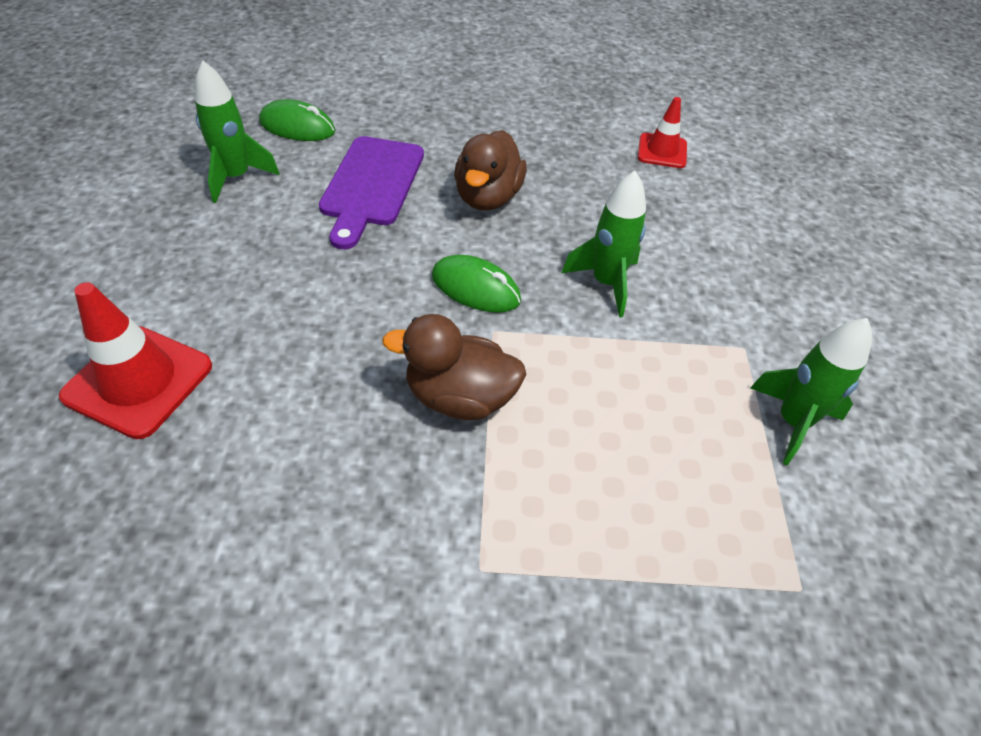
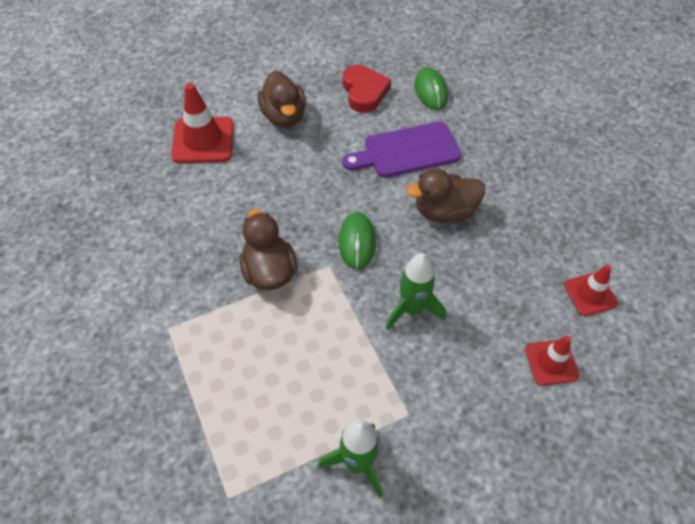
camera: 65 degrees right, 5 degrees up
(193, 269) = (284, 116): none -> brown duck
(236, 177) = (364, 92): green rocket -> red heart
(727, 212) = (551, 362): none -> red traffic cone

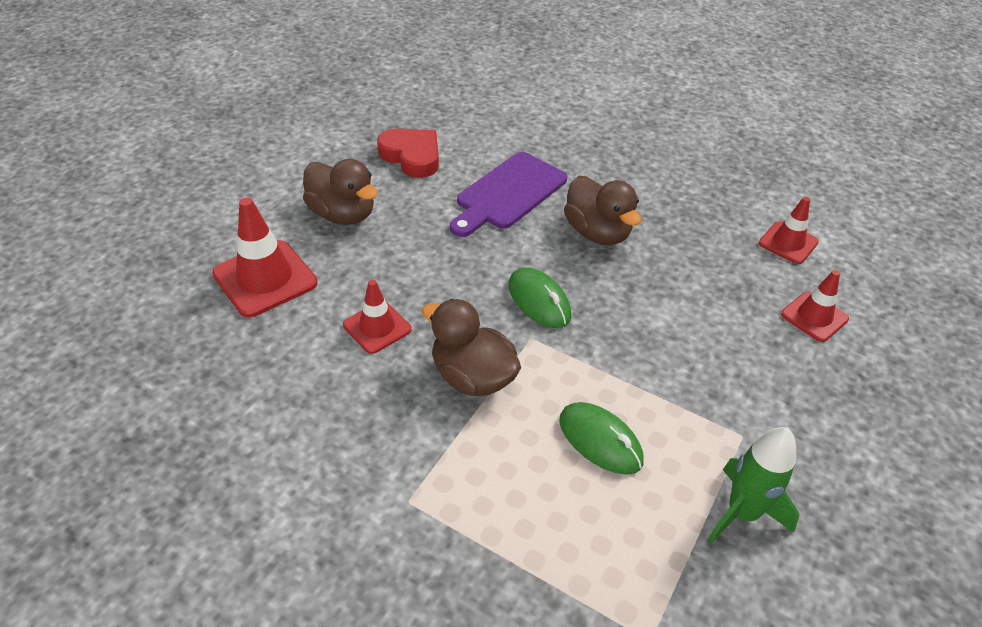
camera: 35 degrees left, 10 degrees down
(240, 207) = (377, 327): none -> red traffic cone
(412, 309) = (652, 336): green rocket -> none
(430, 91) = (480, 130): green mouse -> green mouse (600, 440)
(444, 212) = (597, 233): brown duck -> brown duck turned 75 degrees counterclockwise

